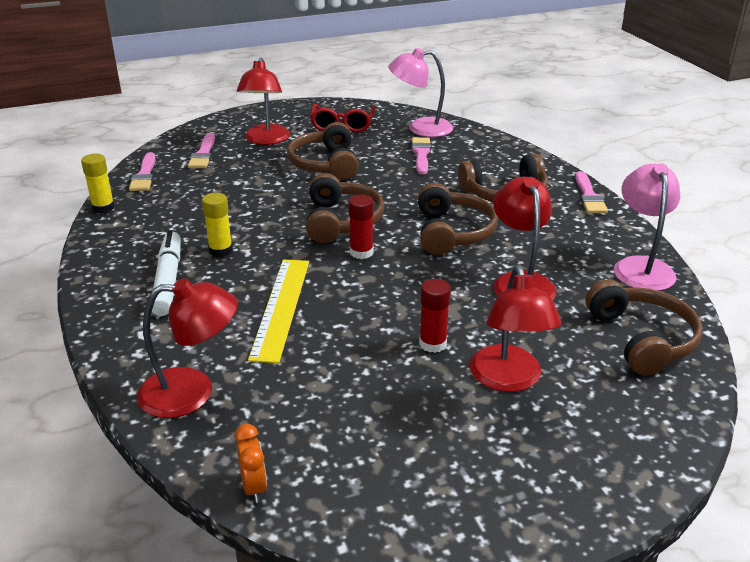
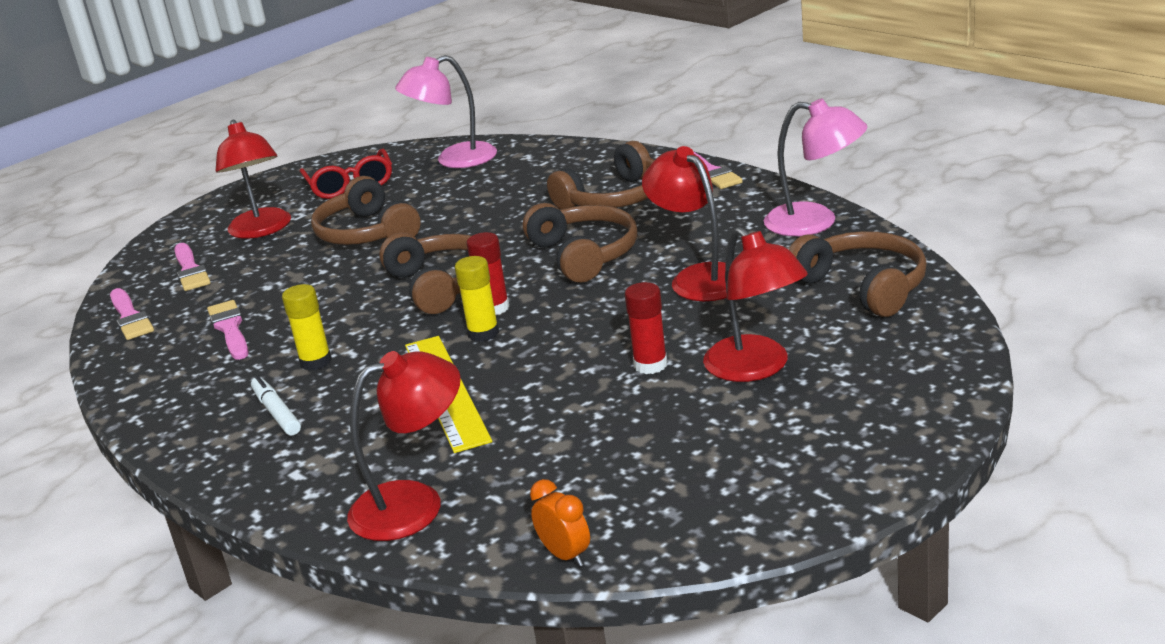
camera: 20 degrees left, 5 degrees down
(103, 207) = (108, 369): yellow glue stick -> yellow glue stick (483, 333)
(168, 280) = (276, 413): white marker -> white marker, size x0.63
(421, 154) = (479, 187): pink brush -> pink brush (230, 329)
(641, 266) = (815, 222): pink lamp -> pink lamp turned 135 degrees clockwise

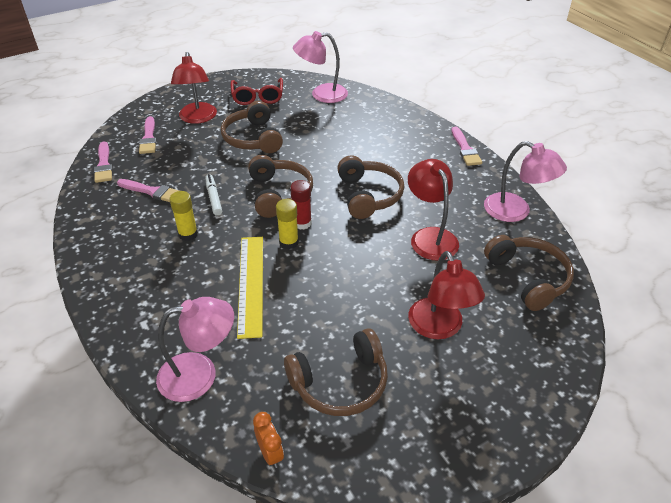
camera: 10 degrees right, 15 degrees up
(230, 329) = (152, 191): pink brush -> pink brush turned 120 degrees clockwise
(276, 413) = (152, 269): white marker -> white marker (213, 198)
(414, 504) = (200, 374): red lamp -> pink lamp
(614, 198) = (401, 153): brown headphones -> brown headphones (340, 383)
(650, 365) = (376, 303): red glue stick -> none

